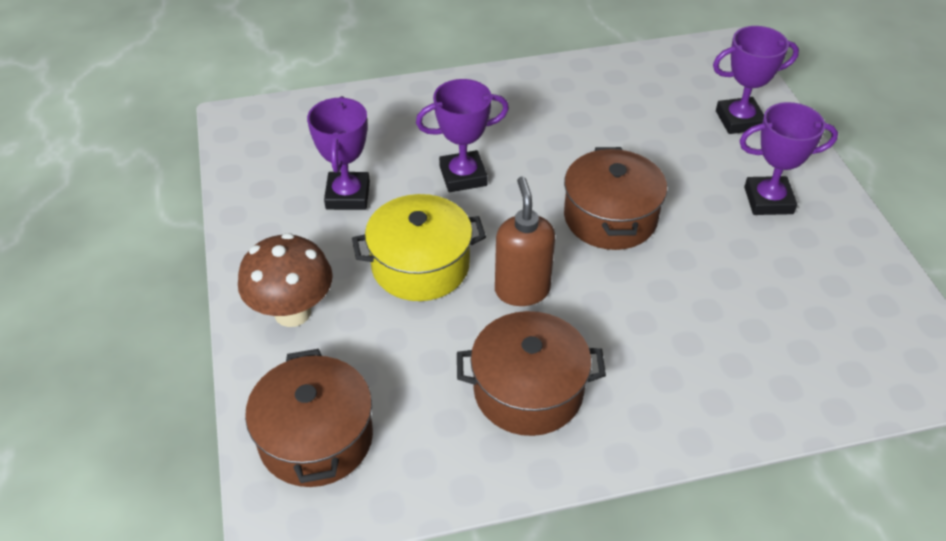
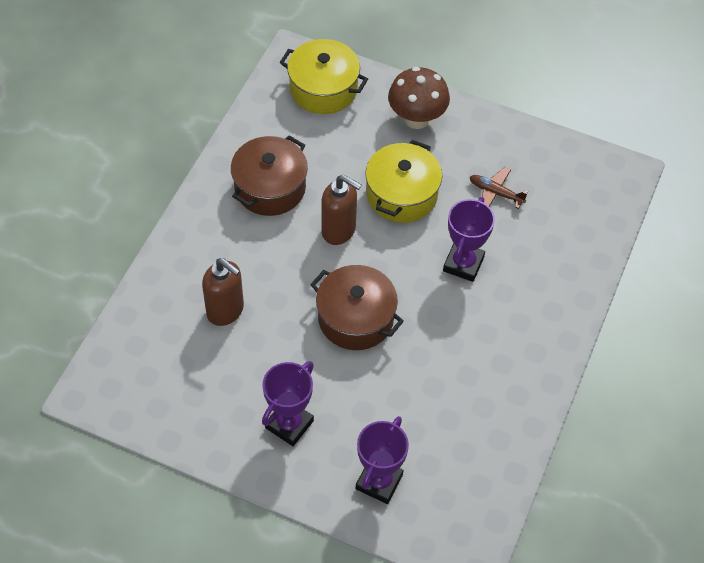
camera: 125 degrees right, 10 degrees up
(316, 438) = (323, 89): brown pot -> yellow pot
(348, 195) = (495, 193): purple trophy -> brown plane
(723, 323) = (225, 310): none -> brown soap dispenser

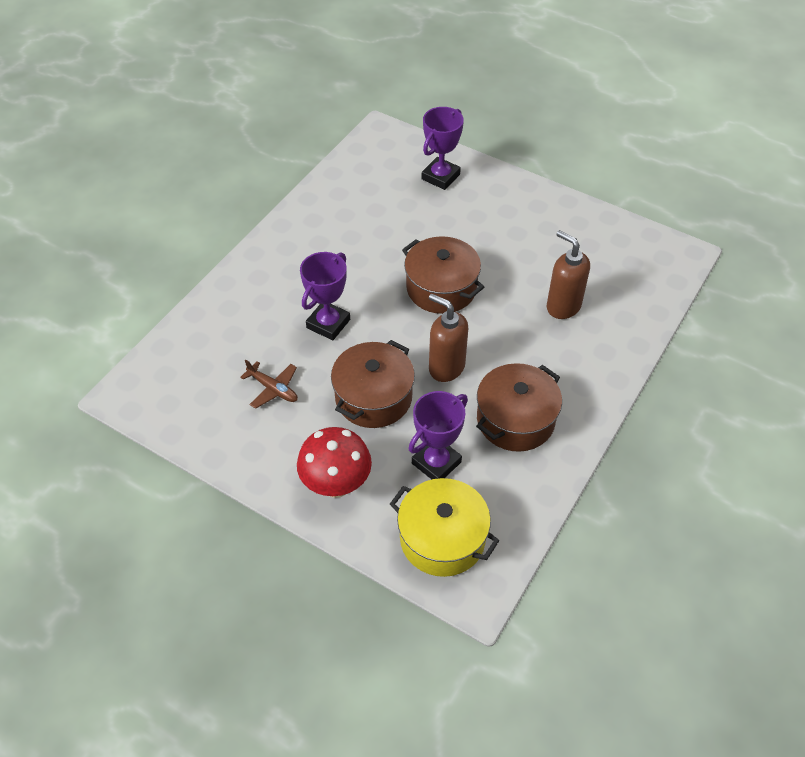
camera: 170 degrees left, 5 degrees down
(289, 424) = (508, 218): purple trophy -> purple trophy (436, 463)
(401, 194) = (373, 397): yellow pot -> brown pot
(416, 119) = (336, 484): brown mushroom -> red mushroom

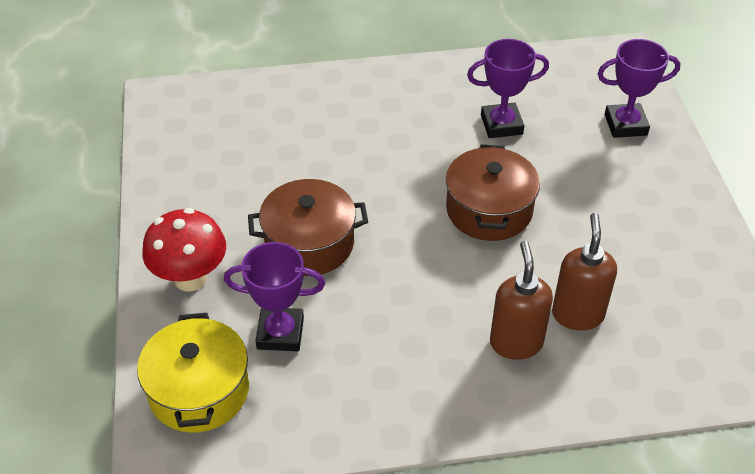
camera: 50 degrees right, 5 degrees down
(273, 389) = (251, 174): brown plane -> none
(328, 324) = (359, 163): purple trophy -> purple trophy (501, 125)
(446, 367) = (398, 272): brown soap dispenser -> brown soap dispenser (516, 343)
(515, 420) = (391, 363): brown pot -> none

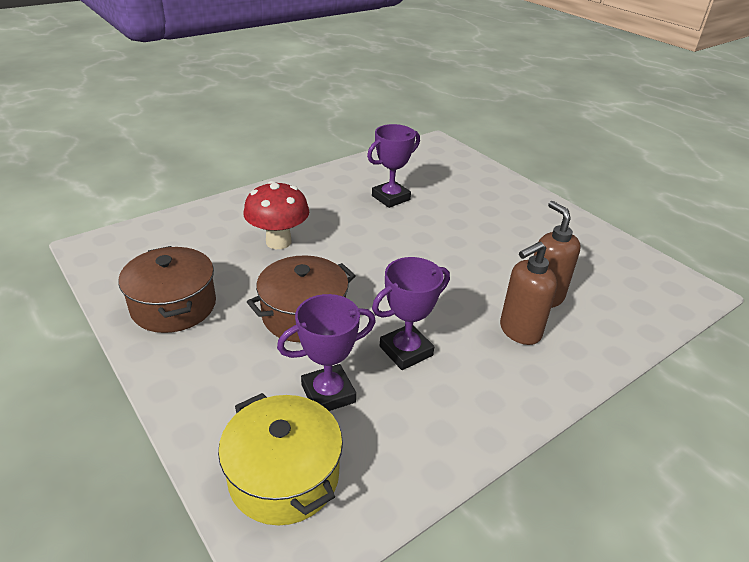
camera: 30 degrees left, 10 degrees down
(190, 278) = (211, 378): red mushroom -> red mushroom (278, 242)
(489, 210) = (425, 251): brown pot -> brown pot (173, 306)
(516, 343) = (519, 331): brown soap dispenser -> brown soap dispenser turned 90 degrees counterclockwise
(625, 125) = (471, 178): purple trophy -> purple trophy (406, 351)

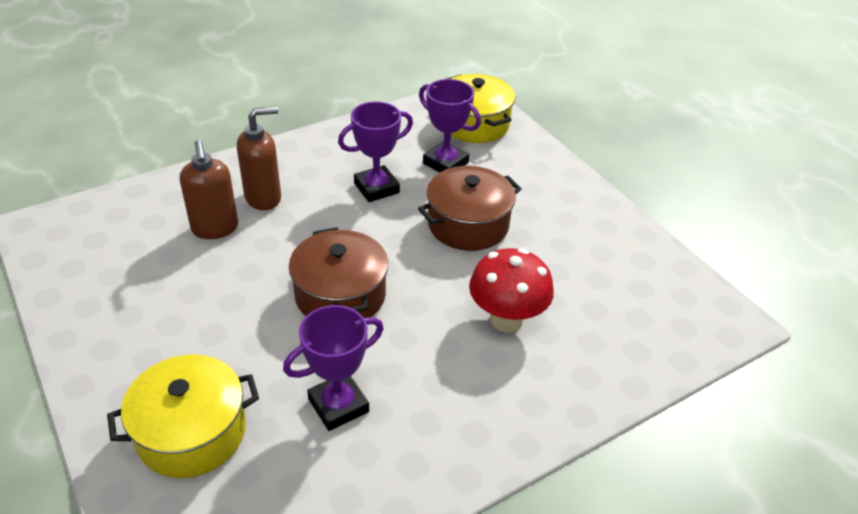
camera: 175 degrees left, 5 degrees up
(173, 306) = (597, 241): brown pot -> brown pot (340, 295)
(328, 393) = (445, 163): purple trophy -> purple trophy turned 60 degrees clockwise
(469, 186) = (192, 432): none -> yellow pot

